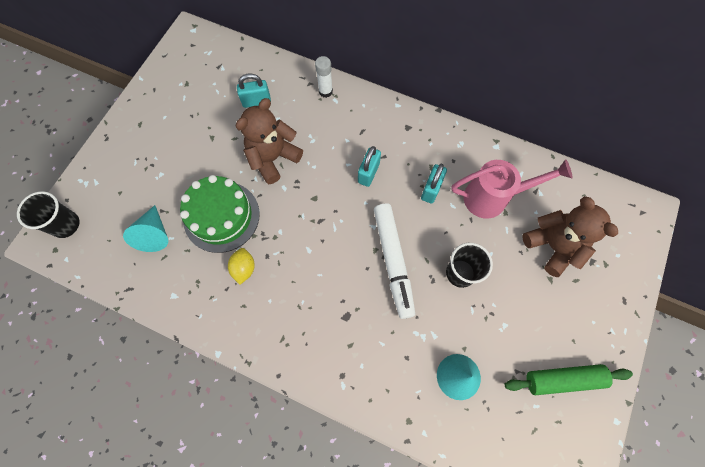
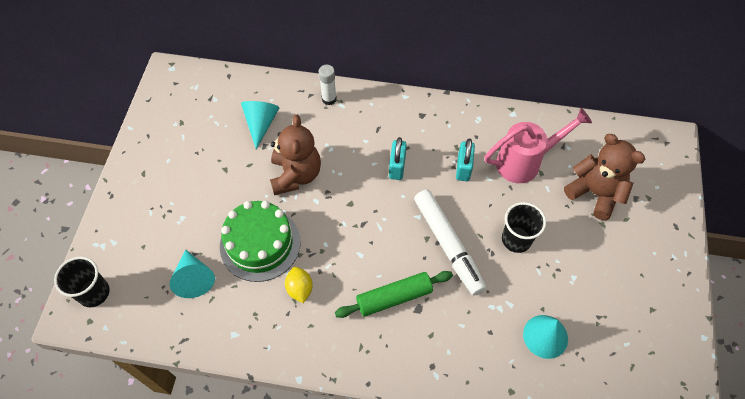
camera: 15 degrees left, 10 degrees down
(256, 101) = (261, 124): turquoise padlock -> turquoise cone
(273, 158) = (296, 175): brown teddy bear -> brown teddy bear turned 150 degrees clockwise
(563, 379) = (643, 312): green rolling pin -> green rolling pin (394, 297)

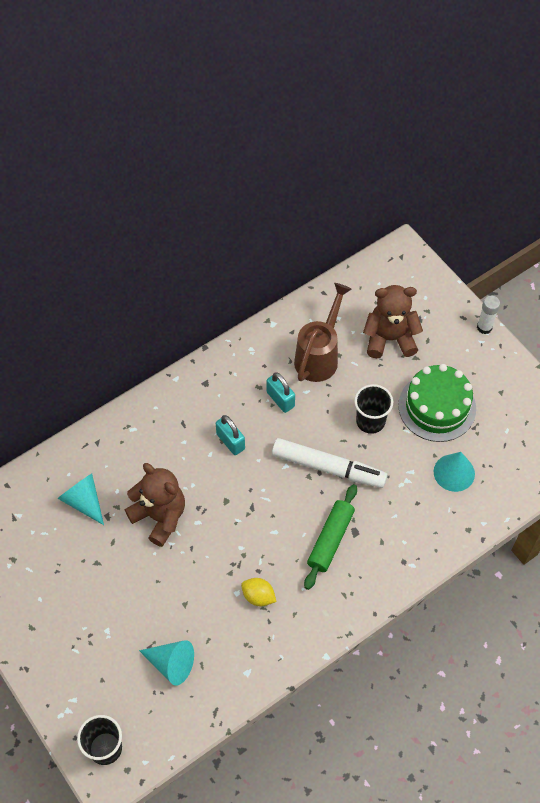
camera: 45 degrees left, 0 degrees up
(260, 244) = (192, 592): green cake -> green cake (437, 407)
(329, 99) = (117, 432): white glue stick -> white glue stick (484, 327)
(525, 162) = (319, 356): pink watering can -> brown watering can

